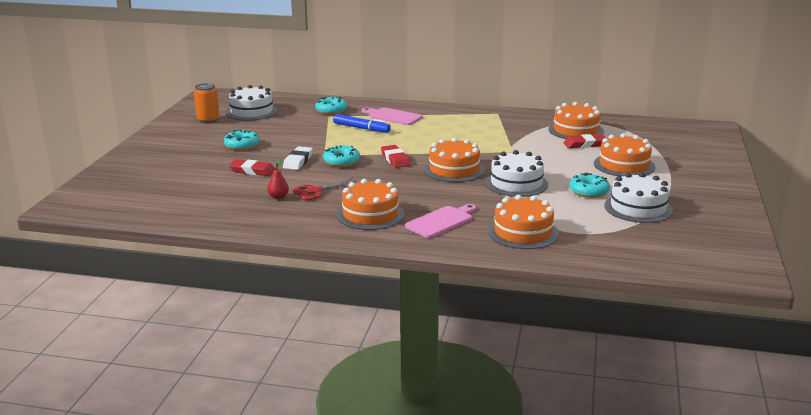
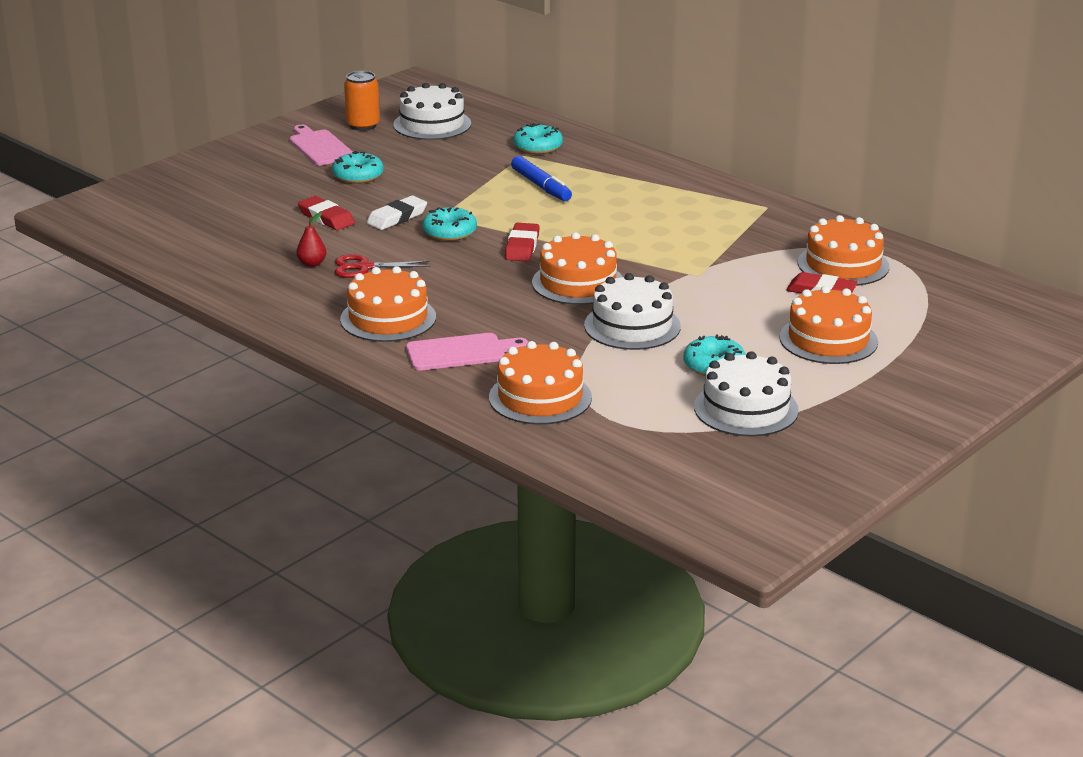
camera: 30 degrees right, 5 degrees up
(393, 116) = (609, 176): pink cutting board -> pink cutting board (320, 147)

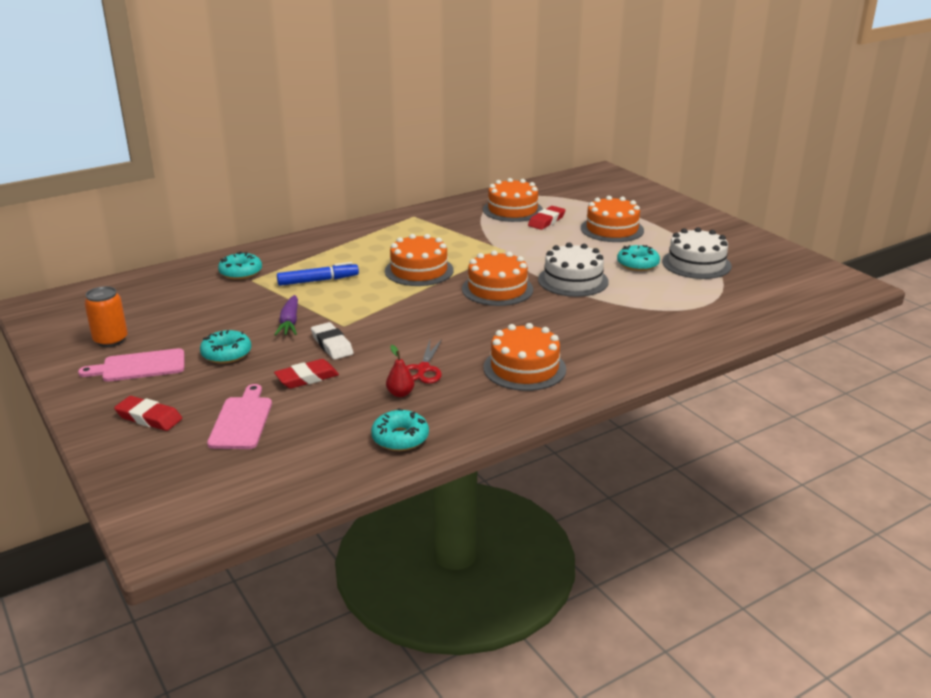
camera: 75 degrees left, 0 degrees up
(432, 124) = (145, 308): white cake -> none
(435, 190) = (289, 322): none -> purple carrot
(449, 232) = (378, 325): turquoise donut -> turquoise donut (400, 438)
(461, 352) = (593, 345): pink cutting board -> pink cutting board (242, 420)
(522, 247) = (424, 301): red eraser -> red eraser (149, 418)
(540, 397) = (671, 324): orange cake -> orange cake (419, 270)

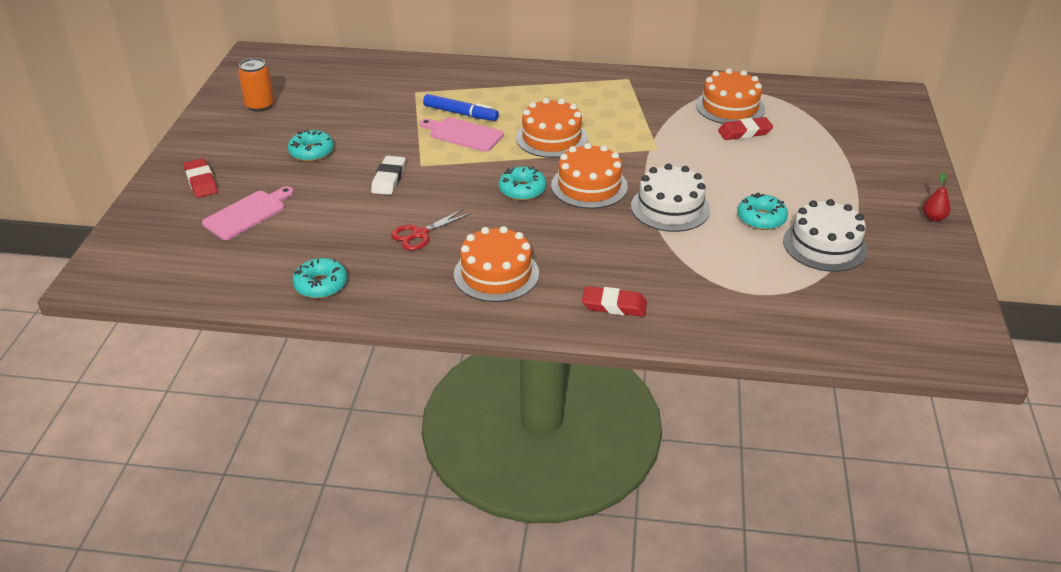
camera: 40 degrees right, 10 degrees up
(139, 366) = (248, 136): pink cutting board -> pink cutting board (463, 134)
(241, 272) = (417, 81): turquoise donut -> turquoise donut (522, 190)
(289, 322) = (388, 144): purple carrot -> none
(307, 378) = (333, 200): red eraser -> red eraser (614, 305)
(400, 393) = (374, 247): red pear -> red pear (933, 218)
(612, 229) = (797, 168): orange cake -> none

